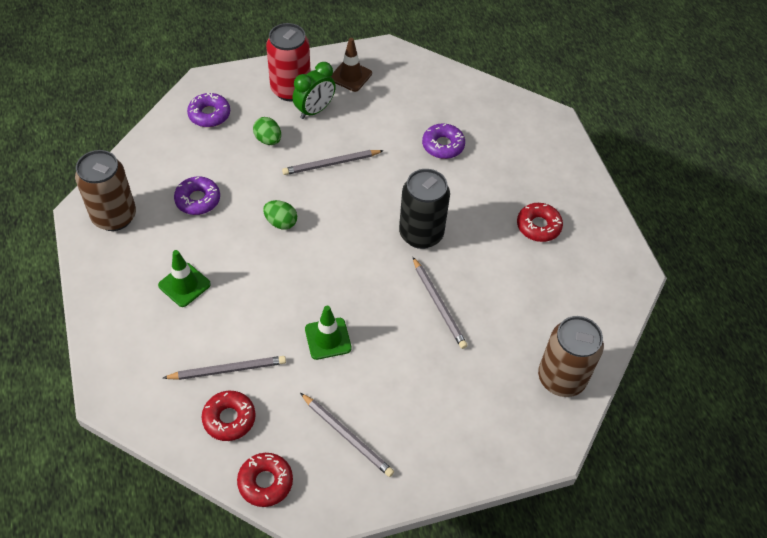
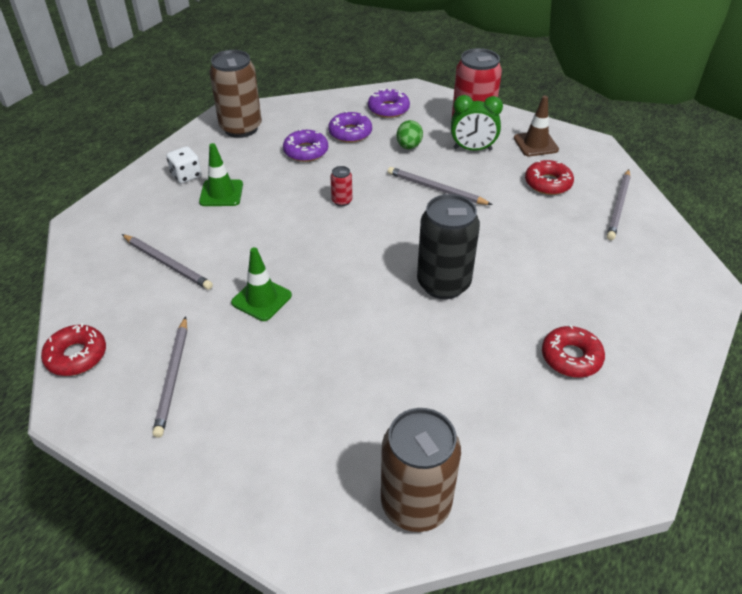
camera: 50 degrees right, 10 degrees down
(133, 292) = (186, 175): none -> white dice
(229, 419) = (121, 294): red donut -> red donut (548, 183)
(281, 222) = (342, 201): green egg -> red can
(439, 304) = (384, 346): grey pencil -> grey pencil (619, 206)
(443, 145) = (555, 235): purple donut -> purple donut (350, 133)

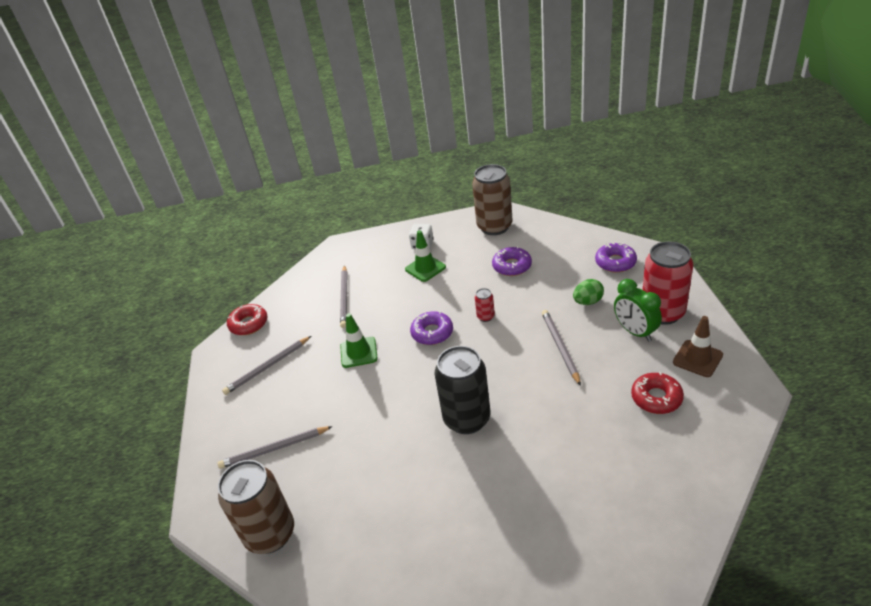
camera: 55 degrees right, 5 degrees down
(350, 133) = (560, 268): purple donut -> purple donut (432, 333)
(571, 357) = (472, 535): red donut -> none
(619, 206) = (691, 458): grey pencil -> grey pencil (274, 449)

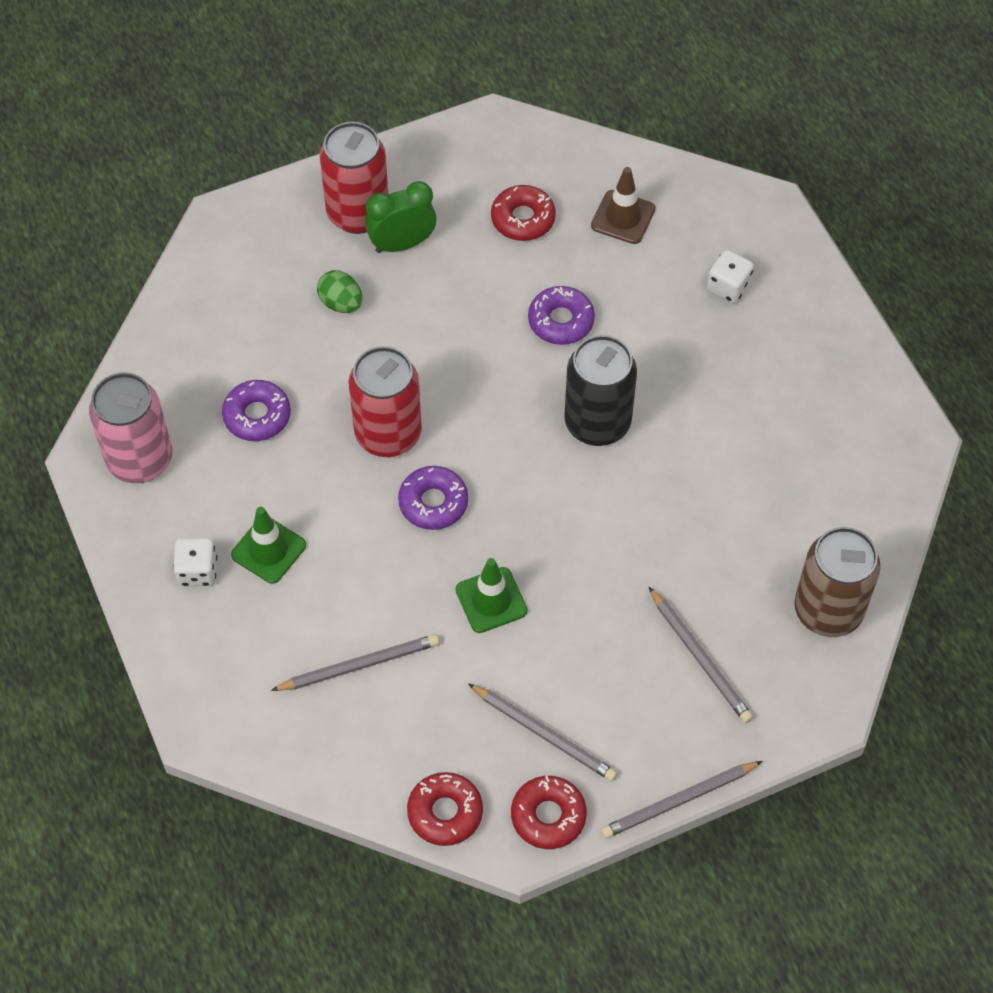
camera: 110 degrees left, 20 degrees up
(222, 364) = (548, 816): none -> red donut
(485, 317) = (388, 434): red can -> red can, size x2.30
(494, 227) = (140, 460): brown can -> pink can
(560, 347) = (444, 329): grey pencil -> grey pencil (679, 801)
(577, 526) = (728, 287): none -> white dice
(615, 262) = (242, 273): purple donut -> purple donut (561, 321)
(635, 332) = (402, 244): green clock -> green clock turned 150 degrees counterclockwise
(697, 358) = (446, 177): brown traffic cone -> brown traffic cone (623, 217)

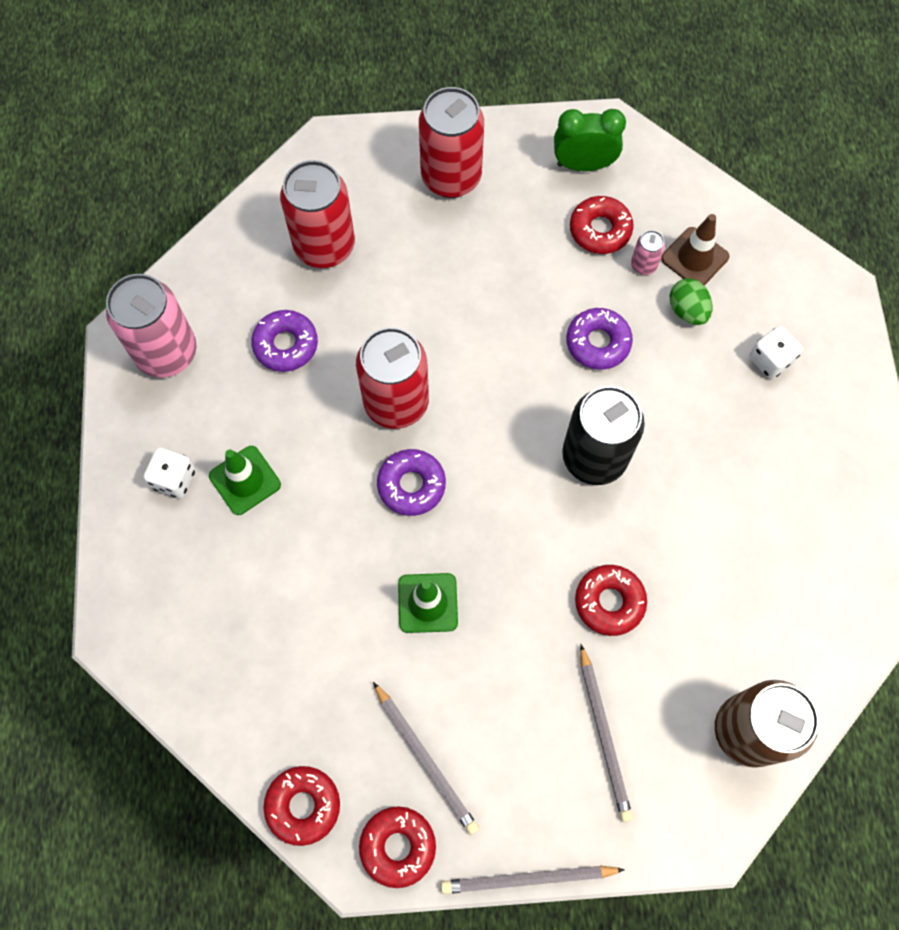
camera: 20 degrees right, 10 degrees up
(258, 314) = (324, 246): none -> red can
(341, 303) = (402, 260): green egg -> green egg (687, 310)
(359, 665) = (282, 625): grey pencil -> none
(402, 244) = (479, 219): green clock -> green clock (583, 164)
(577, 238) = (643, 265): none -> pink can
(661, 544) = (609, 602): none -> red donut

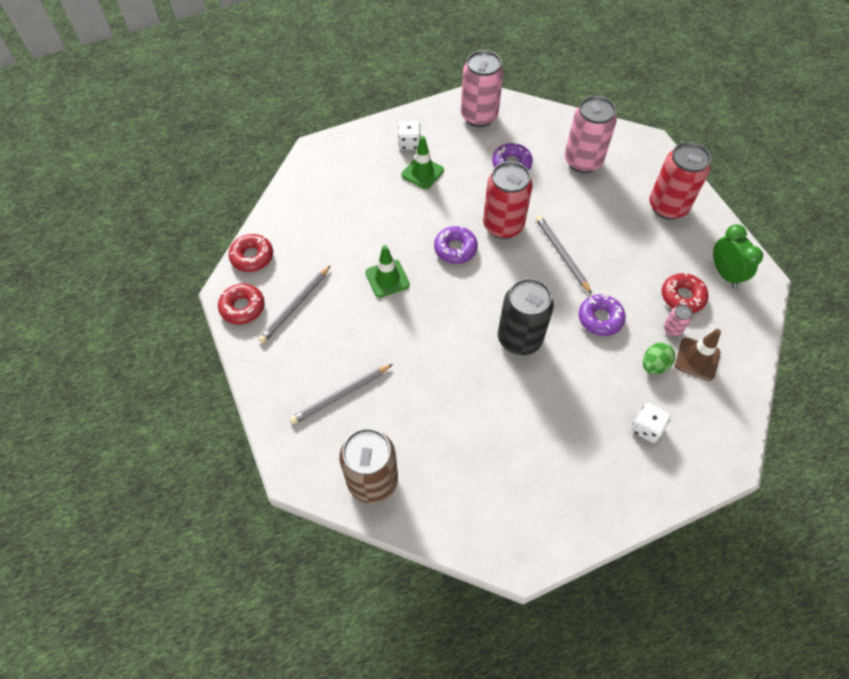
camera: 70 degrees right, 10 degrees down
(324, 246) = (583, 161): red can -> pink can
(528, 879) = (242, 378): grey pencil -> grey pencil (561, 254)
(609, 602) = (427, 374): red donut -> none

